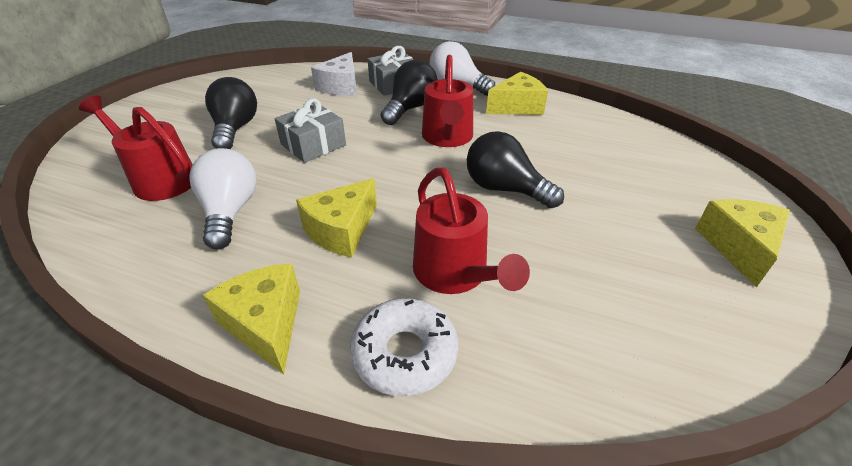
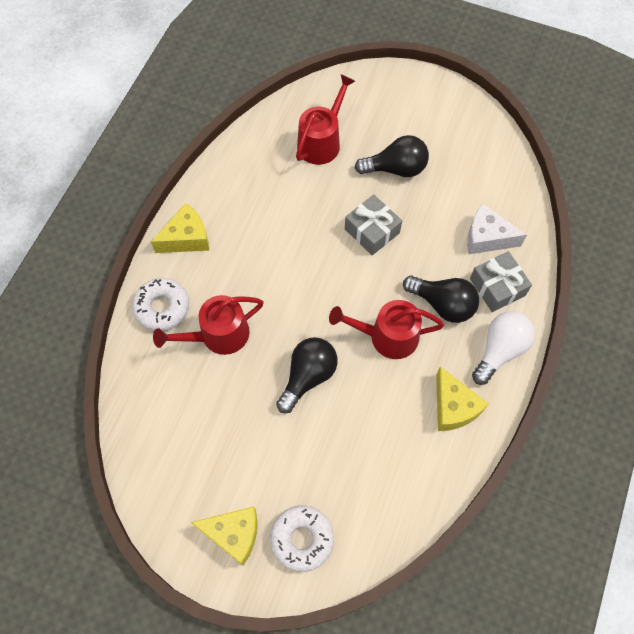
camera: 90 degrees right, 25 degrees up
(230, 212) = (283, 195): white light bulb -> none
(341, 230) = (262, 265): yellow cheese -> none
(703, 192) = (302, 539): none -> white donut

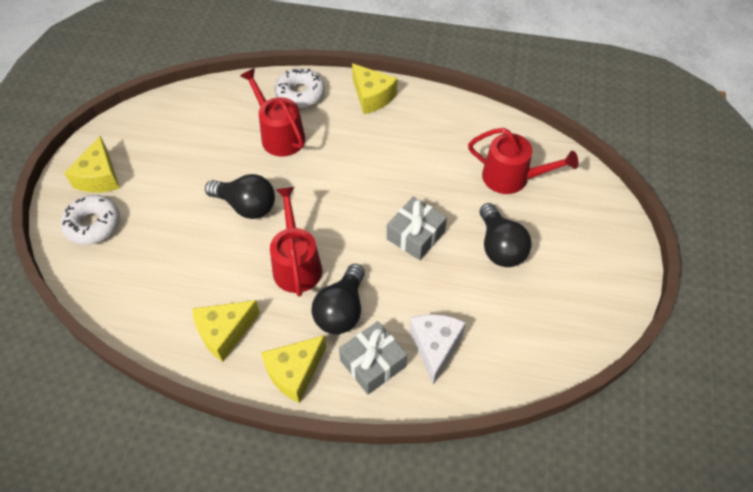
camera: 80 degrees right, 10 degrees down
(500, 350) = (294, 372): white light bulb -> yellow cheese

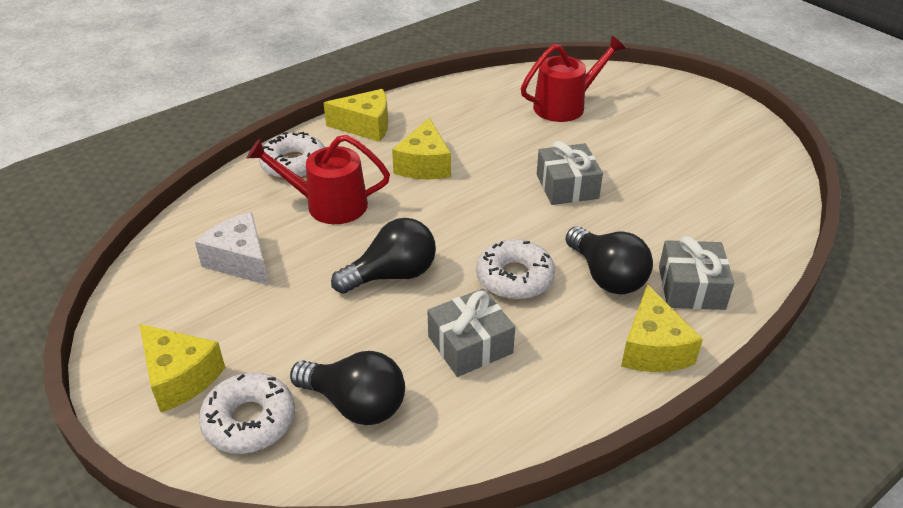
camera: 50 degrees left, 15 degrees down
(221, 279) = (470, 344): none -> grey gift
(224, 333) = (548, 378): yellow cheese -> yellow cheese (424, 165)
(296, 264) = (514, 278): red watering can -> white donut
(435, 347) = (707, 240): white cheese -> white cheese (240, 261)
(500, 247) = (633, 149): black light bulb -> black light bulb (355, 404)

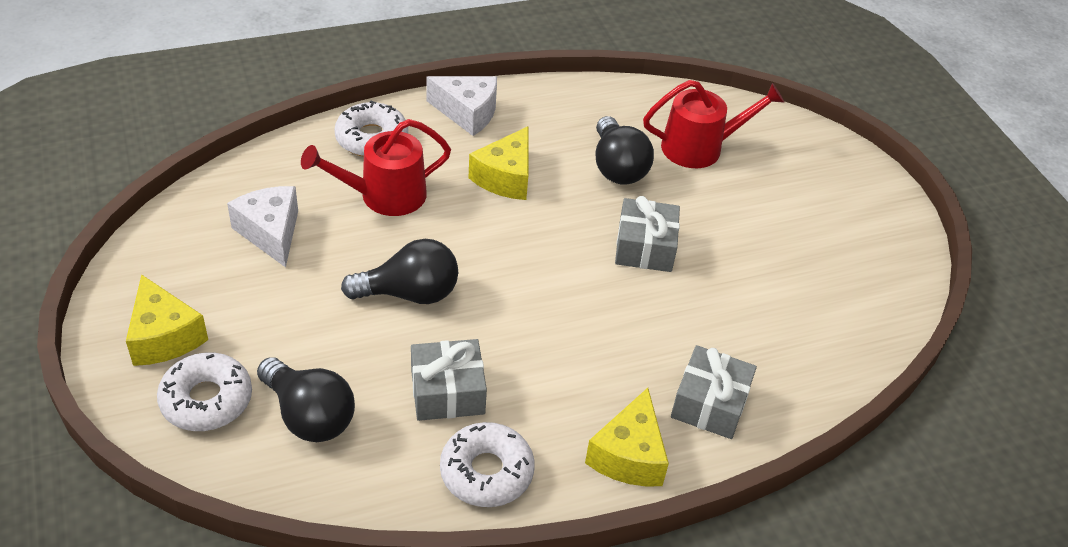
camera: 15 degrees right, 5 degrees up
(328, 205) = (384, 195): red watering can -> red watering can turned 45 degrees counterclockwise
(366, 126) = (467, 113): yellow cheese -> white cheese
(514, 278) = (530, 335): white donut -> white donut (486, 472)
(606, 276) = (627, 363): black light bulb -> black light bulb (617, 167)

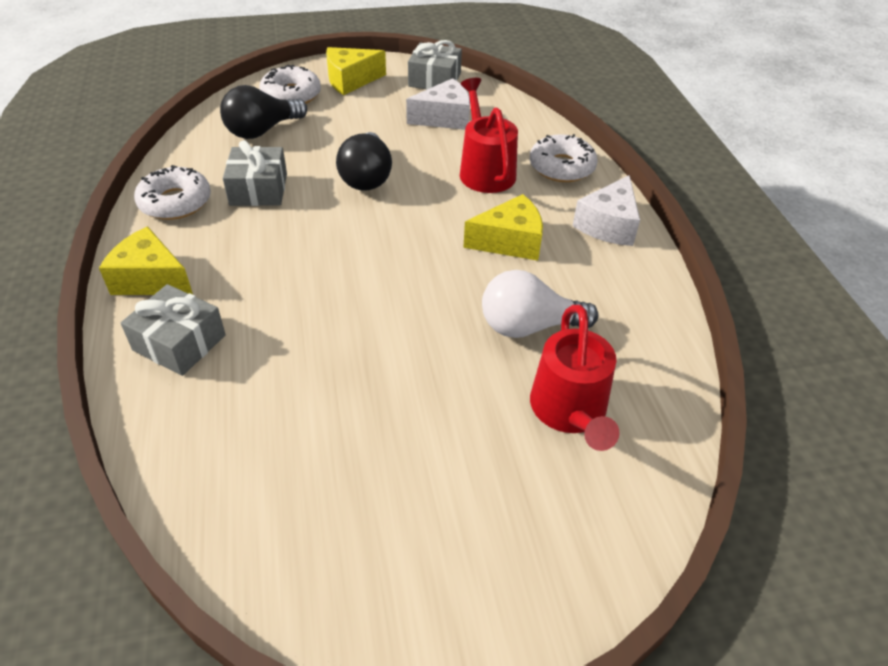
camera: 100 degrees right, 0 degrees up
(505, 177) = (510, 241): yellow cheese -> yellow cheese turned 135 degrees clockwise
(617, 167) = (528, 326): black light bulb -> white light bulb
(644, 247) = (399, 329): grey gift -> grey gift (434, 80)

